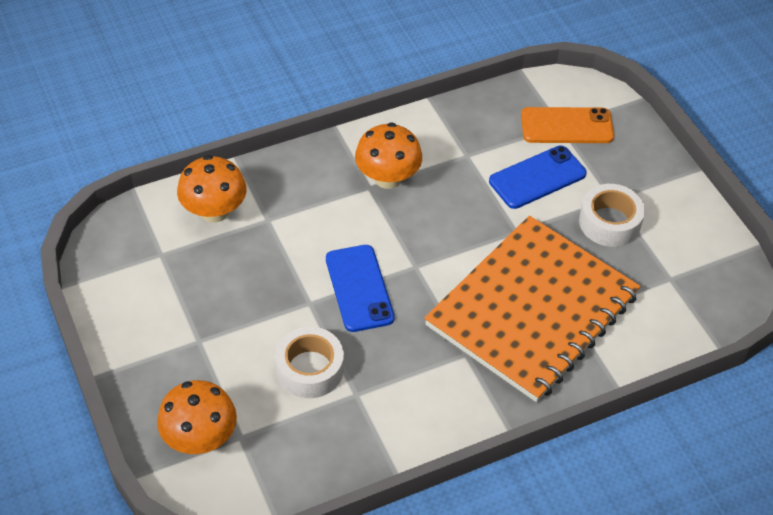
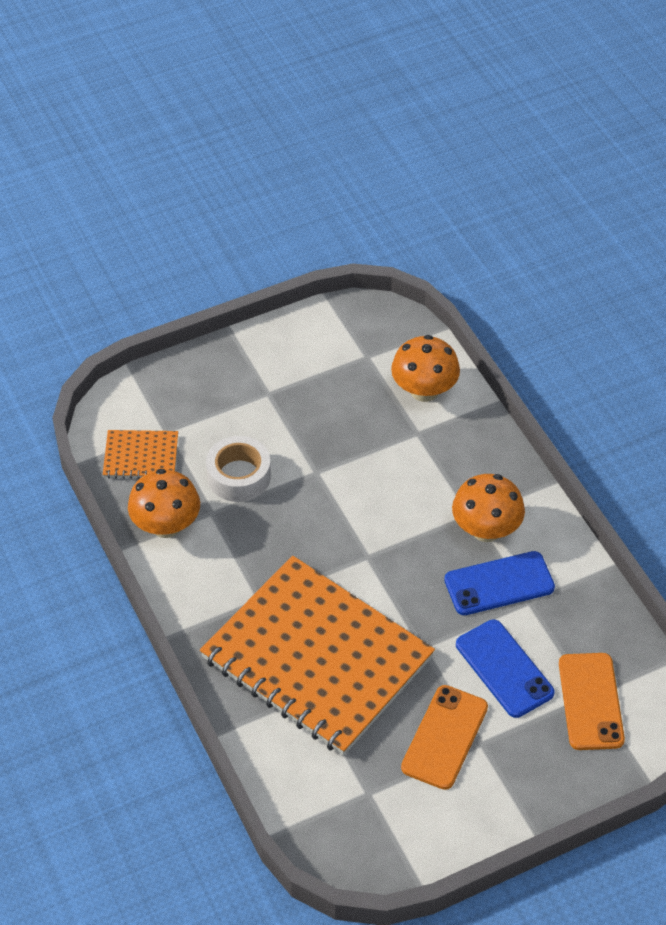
camera: 90 degrees right, 0 degrees up
(200, 438) = (164, 403): orange mushroom -> orange mushroom (166, 525)
(274, 461) = (141, 456): none -> orange notebook
(359, 288) = (336, 510): blue phone -> blue phone (499, 584)
(609, 222) = (445, 737): white tape -> orange phone

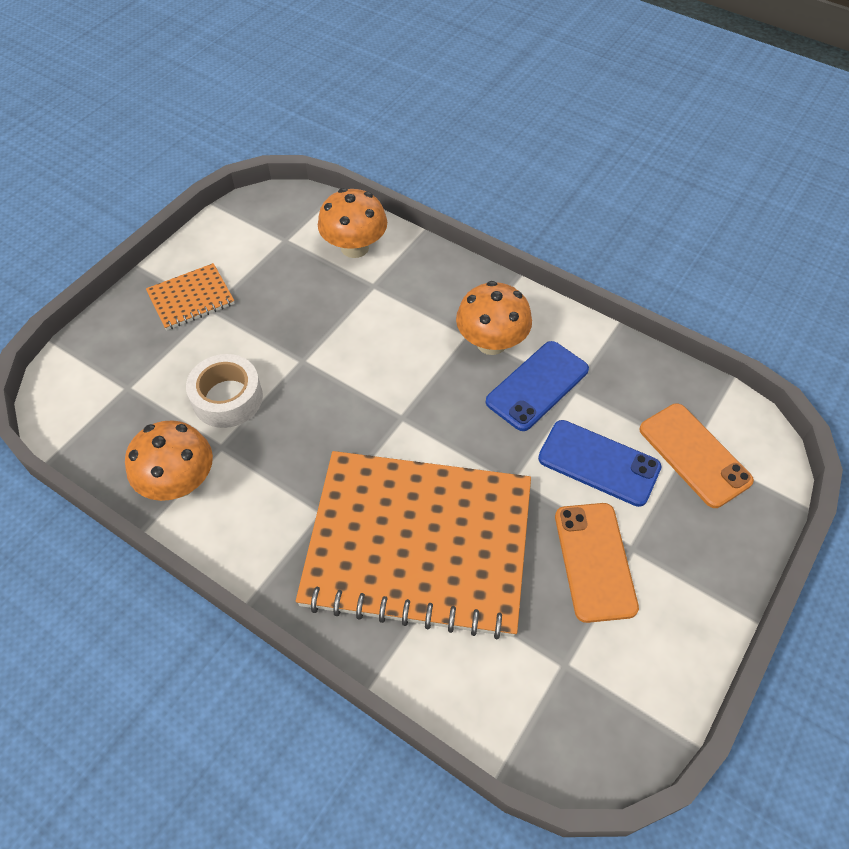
camera: 30 degrees left, 5 degrees up
(141, 456) = (113, 424): orange notebook -> orange notebook (191, 298)

